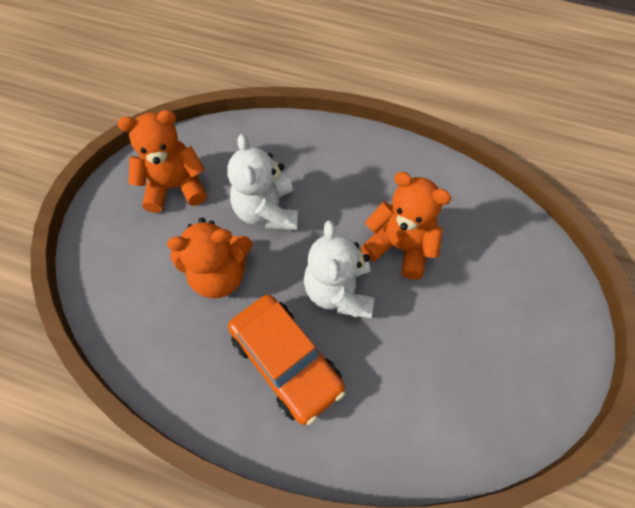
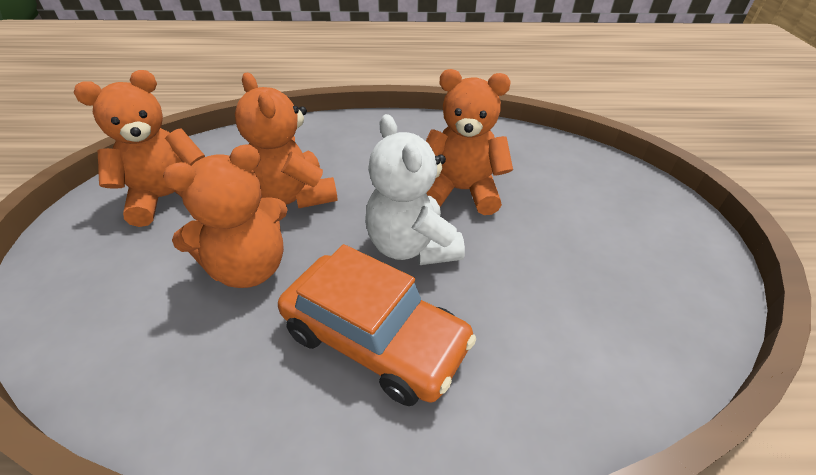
camera: 20 degrees left, 20 degrees down
(267, 211) = (294, 195): white teddy bear -> orange teddy bear

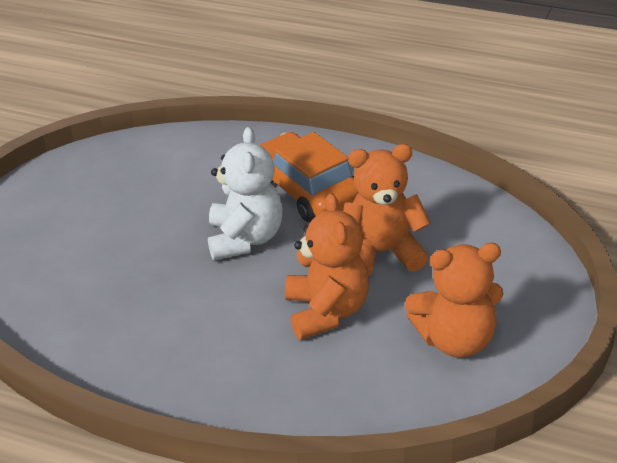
camera: 155 degrees left, 5 degrees down
(461, 191) = (164, 276): orange teddy bear -> none

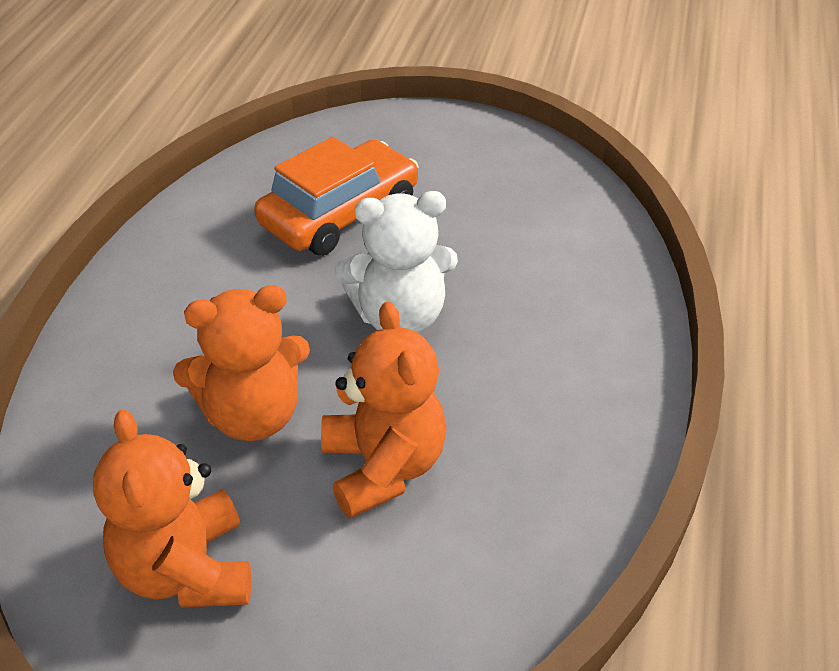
camera: 80 degrees right, 5 degrees up
(306, 190) = (520, 367): orange car -> orange car (340, 214)

